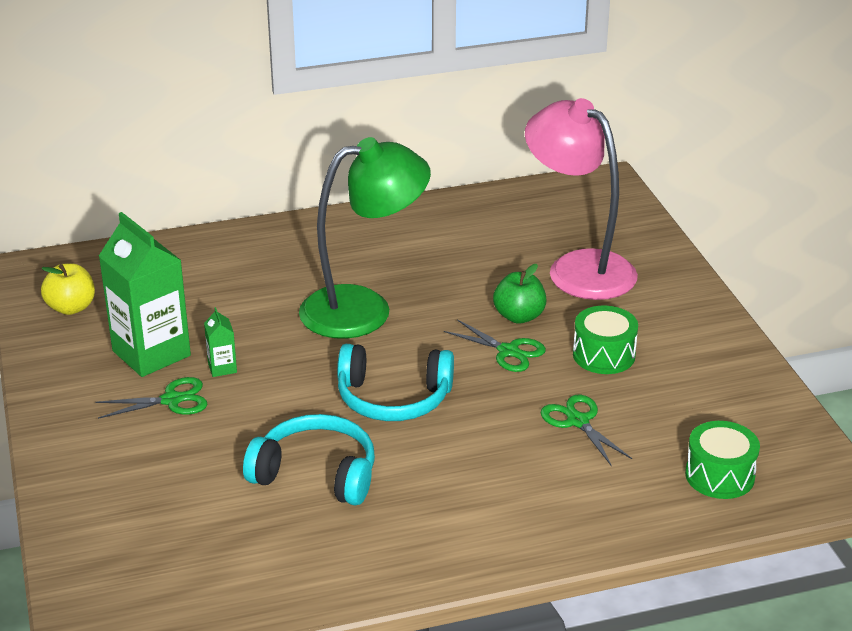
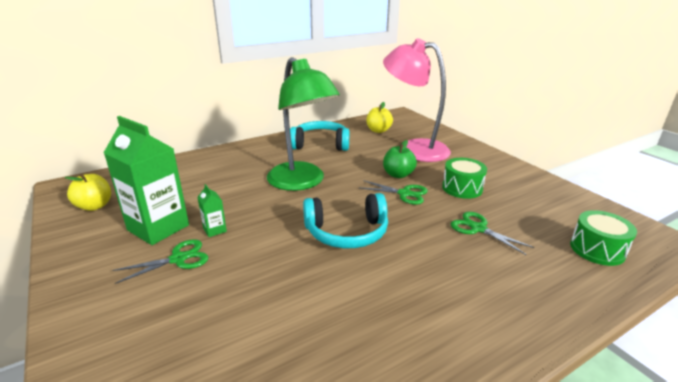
camera: 15 degrees left, 5 degrees down
(316, 474) = (314, 300): turquoise headphones -> turquoise headphones (320, 144)
(364, 309) = (302, 182): green lamp -> green lamp turned 90 degrees clockwise
(540, 218) = (378, 130): none -> yellow apple

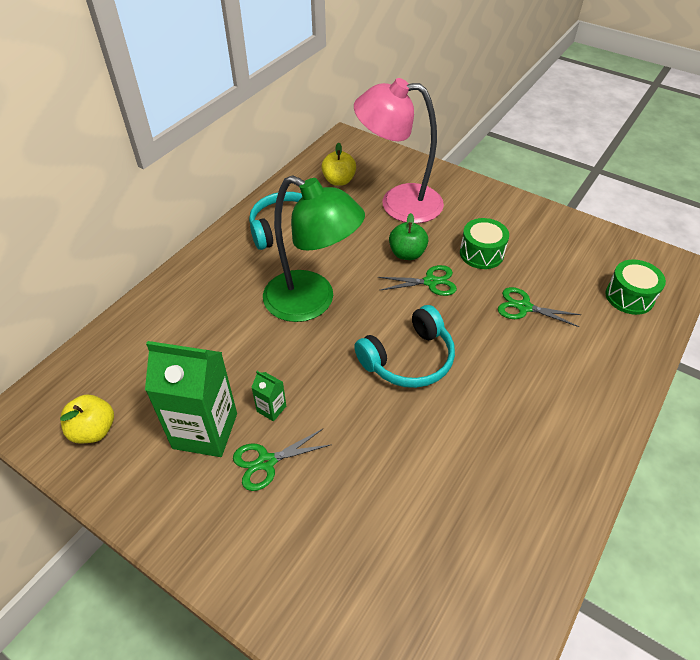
camera: 25 degrees left, 20 degrees up
(178, 259) = (266, 462): green scissors -> green scissors turned 150 degrees counterclockwise

